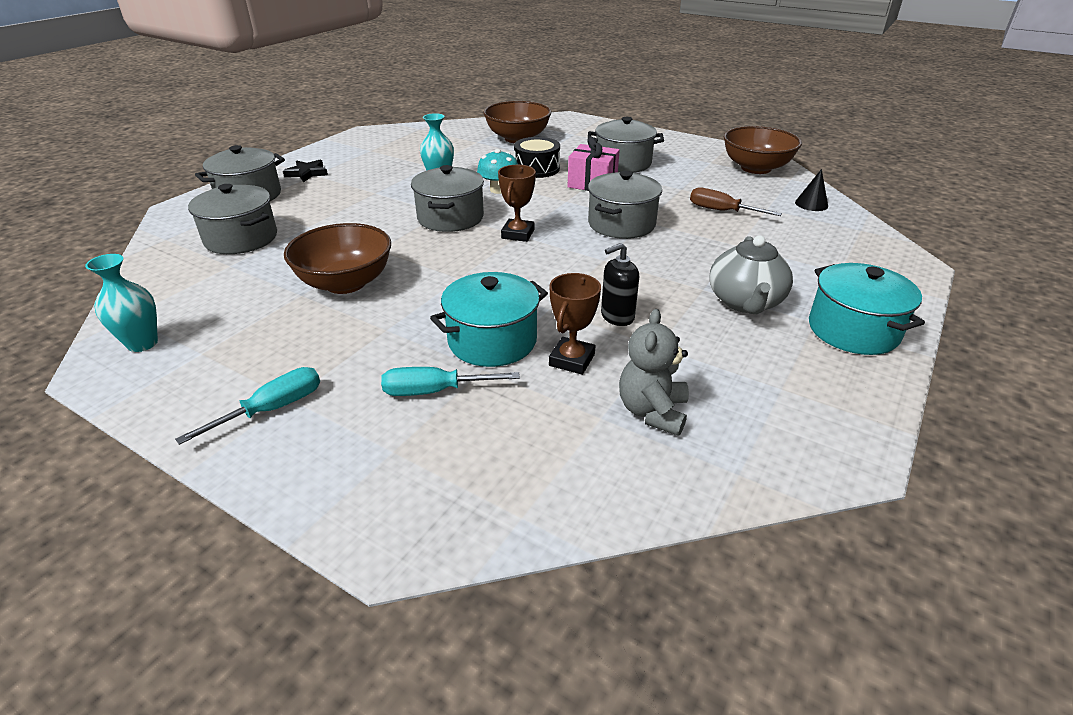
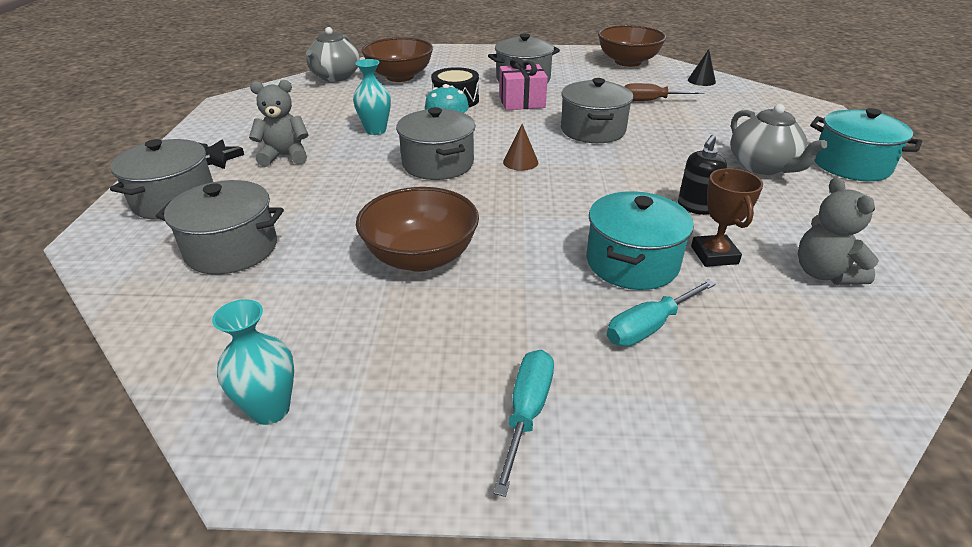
camera: 30 degrees left, 0 degrees up
(352, 183) = (285, 156): none -> grey teddy bear
(466, 128) = (335, 77): none -> grey teapot
(518, 234) = (520, 162): brown trophy -> brown cone

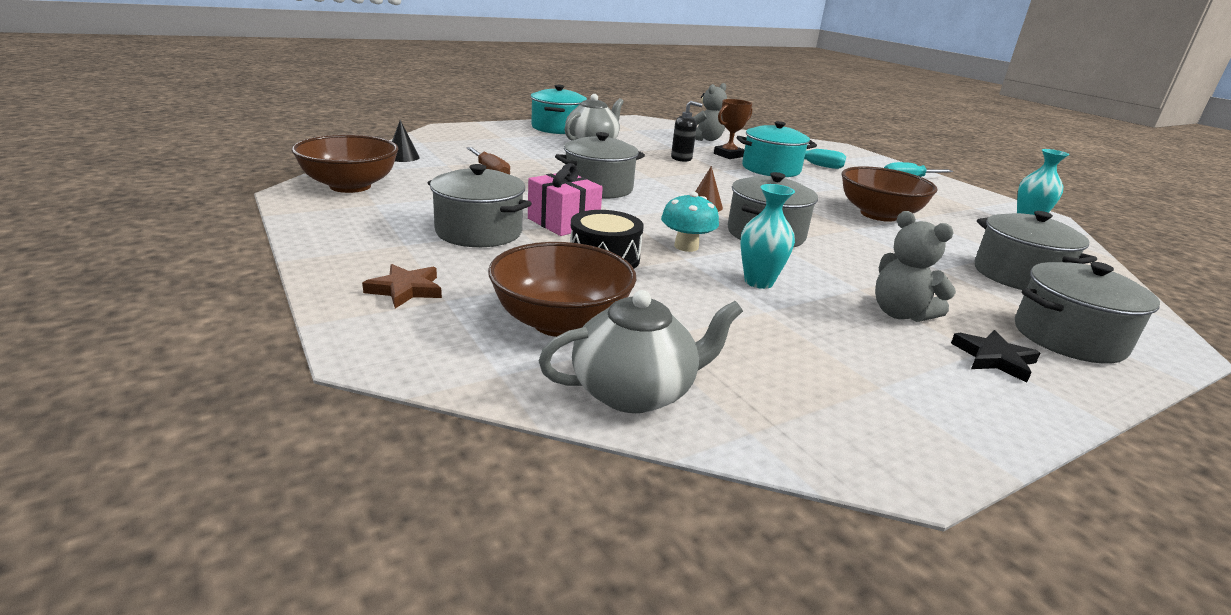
camera: 125 degrees left, 10 degrees down
(464, 58) = (405, 290): none -> brown star

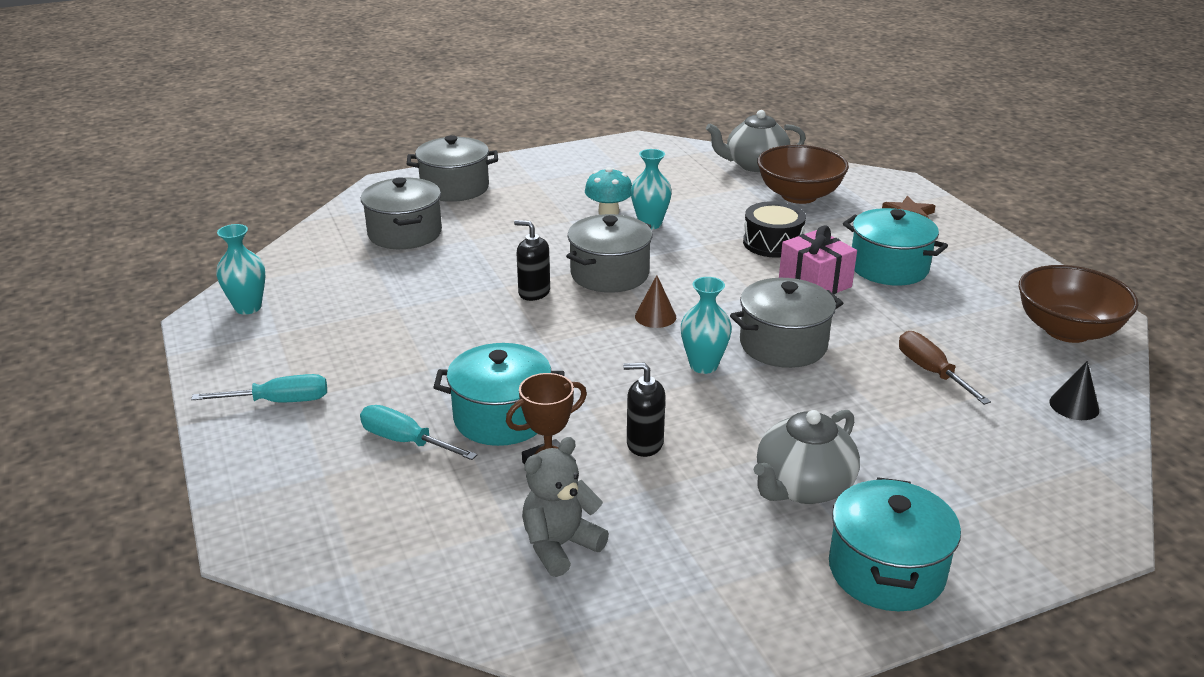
camera: 170 degrees left, 5 degrees up
(479, 232) = (889, 267): grey pot -> turquoise pot
(656, 181) = (703, 365): none -> turquoise vase
(686, 246) = (697, 257): turquoise mushroom -> turquoise mushroom (608, 212)
(820, 223) = (534, 292): none -> black soap dispenser
(878, 215) = (442, 310): brown bowl -> none
(900, 314) = (559, 202): grey teddy bear -> none
(994, 359) = (530, 177): black star -> none

